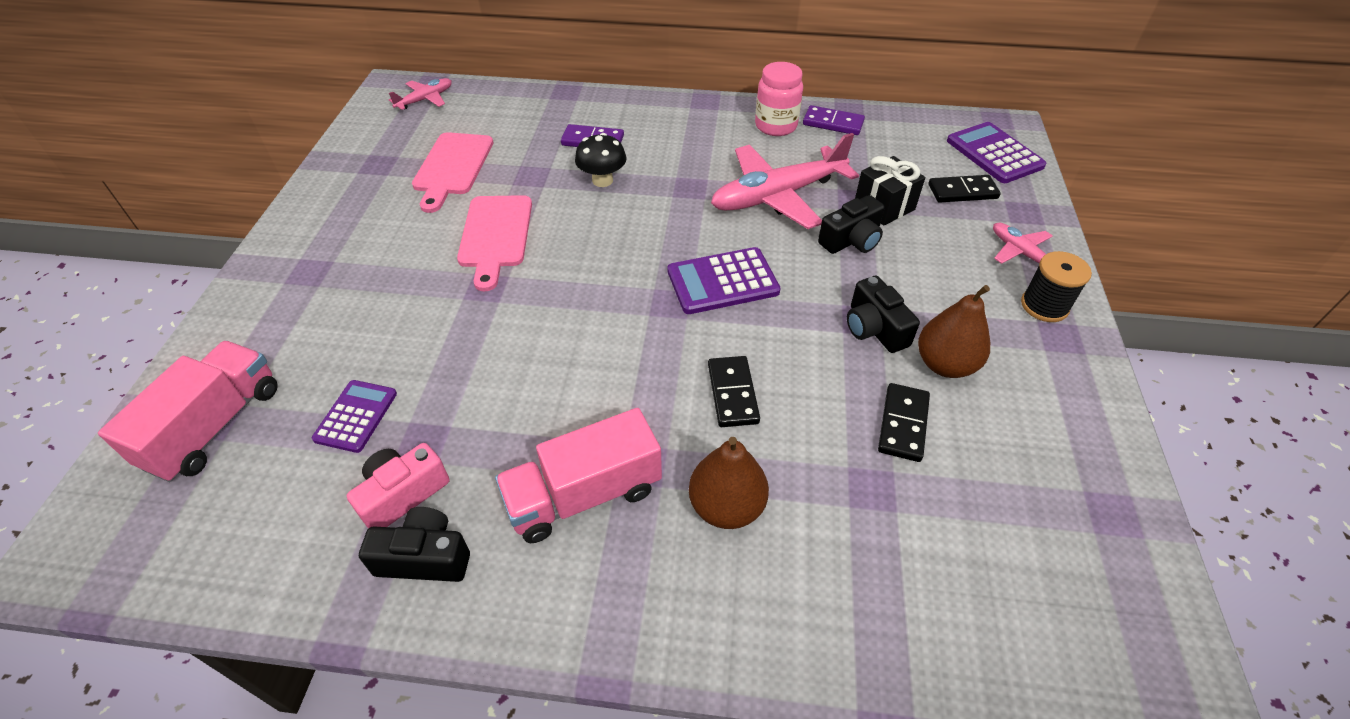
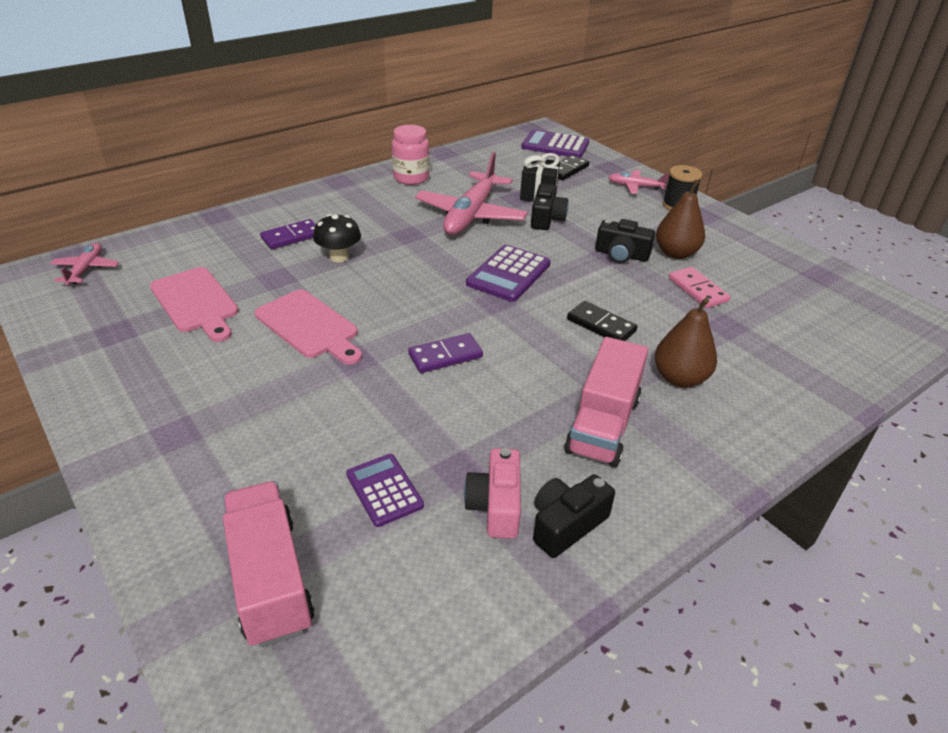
camera: 45 degrees left, 10 degrees down
(833, 123) = (444, 163): purple domino -> purple domino (445, 356)
(903, 424) = (697, 290): black domino -> pink domino

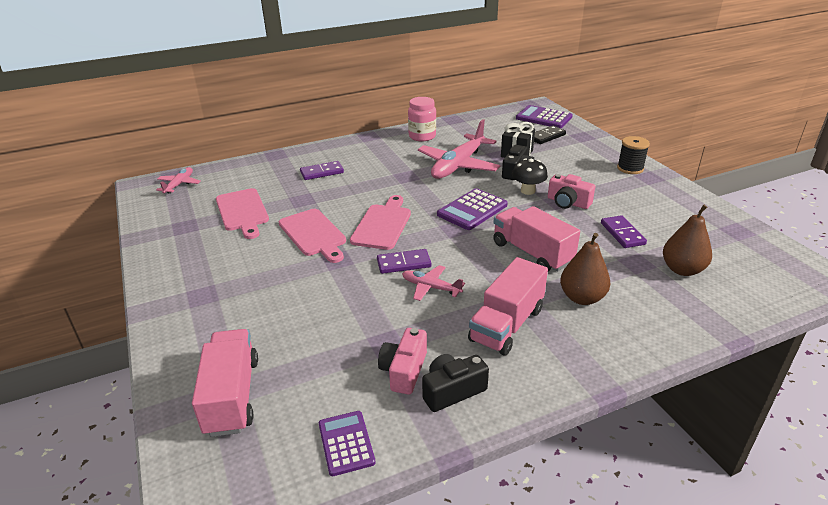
camera: 15 degrees right, 5 degrees down
(339, 257) = (350, 188): black mushroom -> black mushroom (528, 191)
(384, 490) = (328, 349): purple calculator -> purple calculator (346, 443)
(399, 304) = (382, 225): none -> pink cutting board
(601, 325) = (532, 253): black domino -> pink truck
(621, 255) = (568, 202): black camera -> pink camera
(636, 187) = (599, 152): pink plane -> pink plane (431, 287)
(676, 253) = (614, 205): brown pear -> brown pear (682, 270)
(697, 290) = (622, 234): pink domino -> purple domino

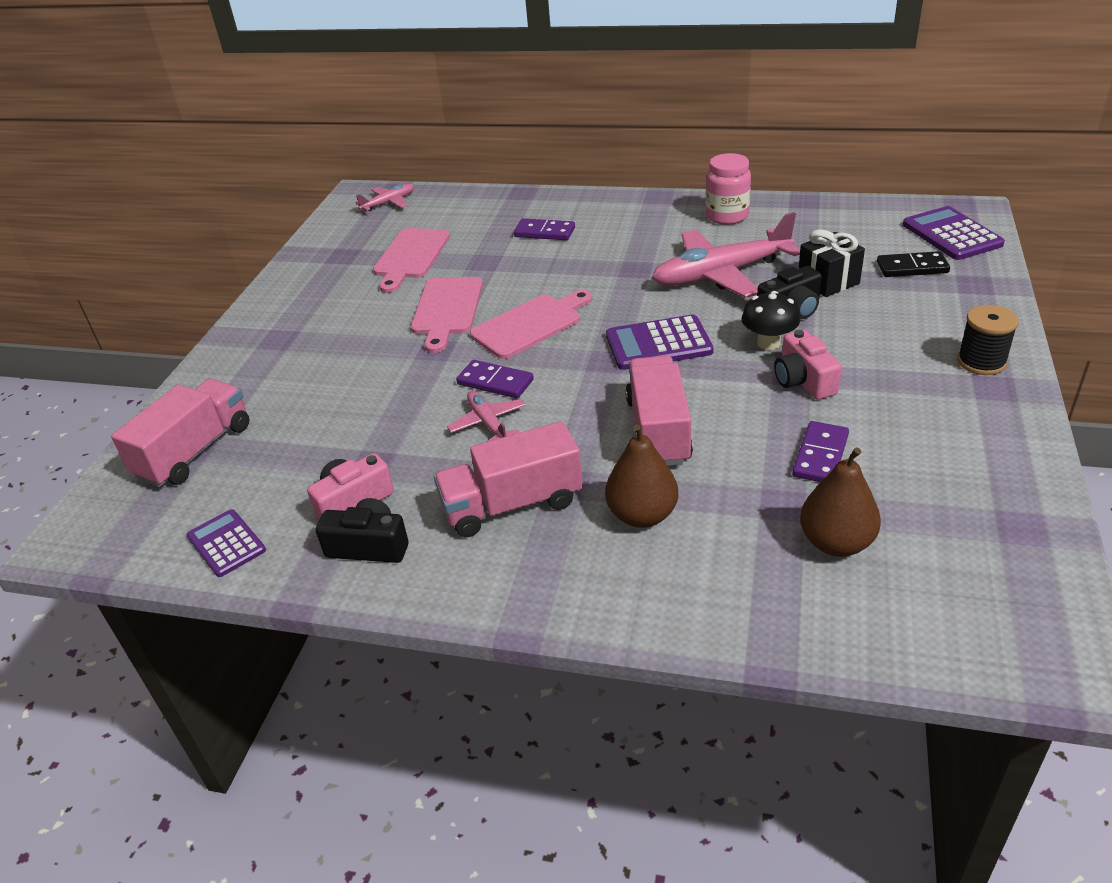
camera: 40 degrees right, 5 degrees up
(346, 443) = (226, 543): purple calculator -> purple calculator turned 60 degrees counterclockwise

